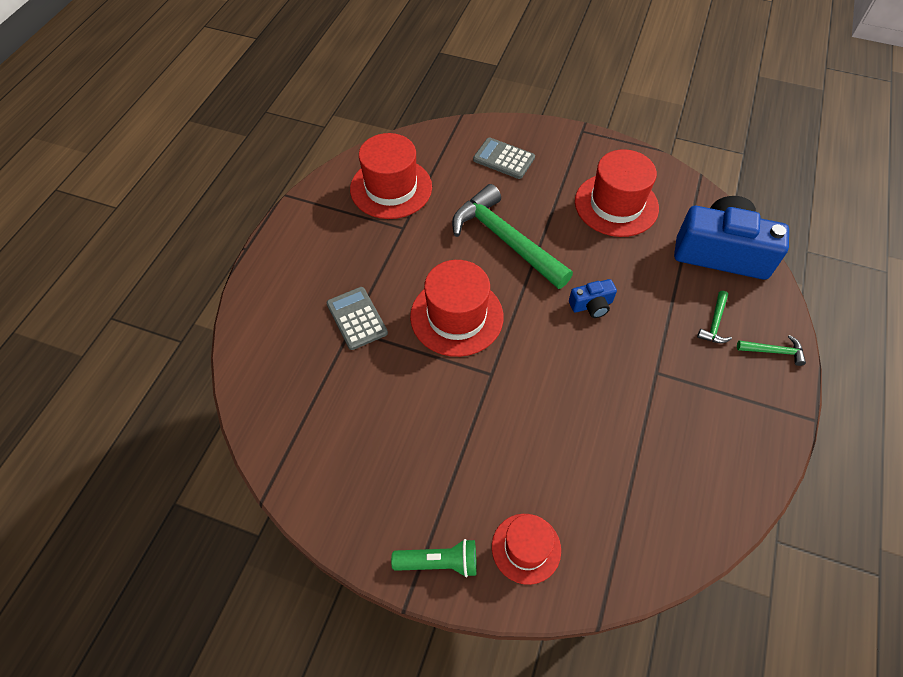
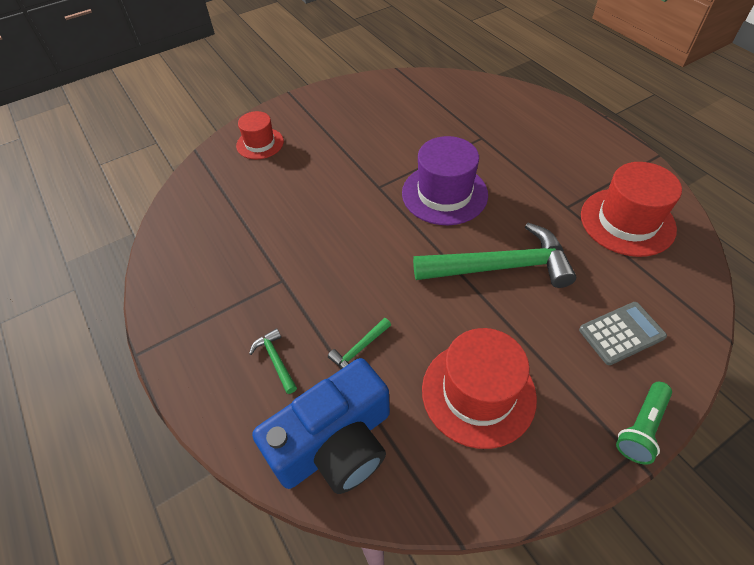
camera: 130 degrees right, 5 degrees down
(357, 318) = (489, 144): grey calculator -> none
(439, 562) = (293, 110): green flashlight -> green flashlight (641, 428)
(456, 316) = (444, 194): red hat -> purple hat
(591, 305) = (378, 281): blue camera -> none
(773, 351) = (207, 382): green hammer -> green hammer (359, 349)

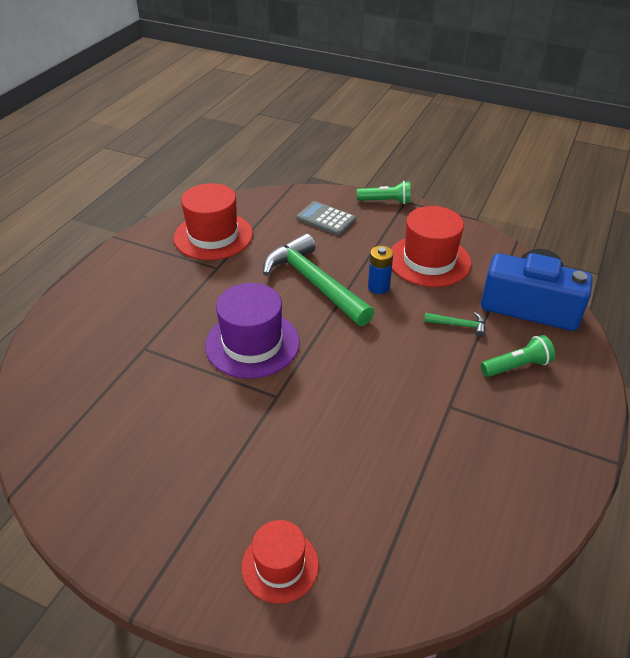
camera: 125 degrees left, 10 degrees down
(275, 360) = (517, 366): green hammer -> green flashlight
(461, 315) = (378, 287): none -> blue battery

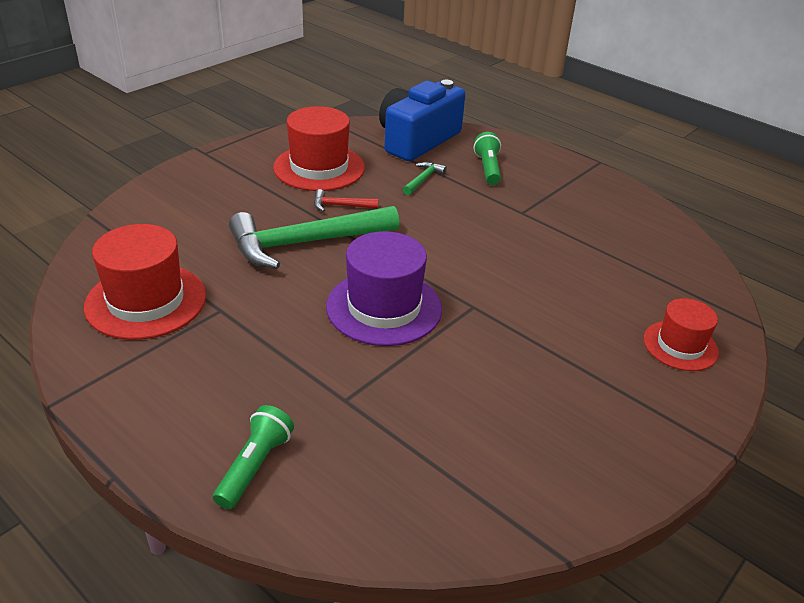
camera: 75 degrees left, 5 degrees down
(326, 219) = (190, 208): grey calculator -> none
(378, 287) = (340, 206): blue battery -> red hammer
(386, 201) = (193, 163): green flashlight -> green flashlight (255, 466)

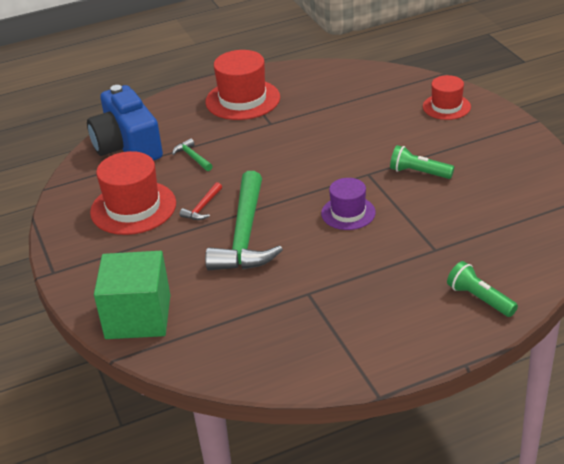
camera: 60 degrees left, 0 degrees up
(146, 301) = (274, 333): red hat -> red hat (242, 100)
(152, 211) = (138, 317): none -> green cube
(384, 307) = (348, 213): purple hat -> purple hat, size x0.61
(488, 168) = (199, 122): green flashlight -> green flashlight (419, 173)

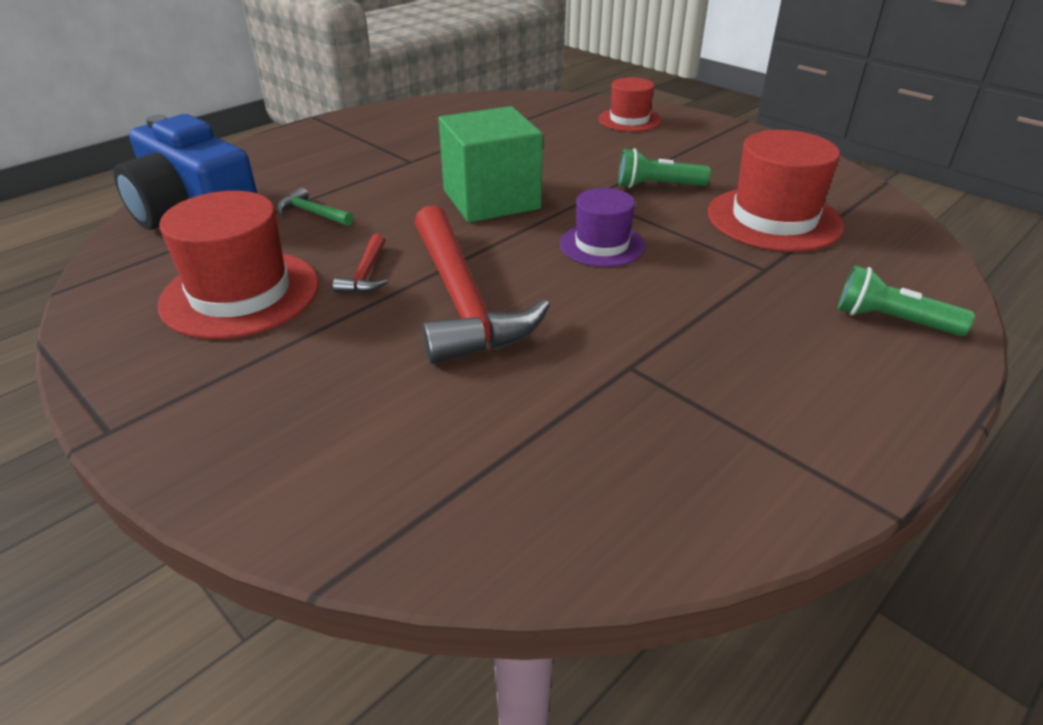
camera: 25 degrees left, 0 degrees up
(138, 317) = (333, 479): green cube -> green cube (491, 199)
(242, 100) = (353, 142): red hat -> red hat (774, 219)
(245, 235) = (462, 300): green hammer -> red hammer

